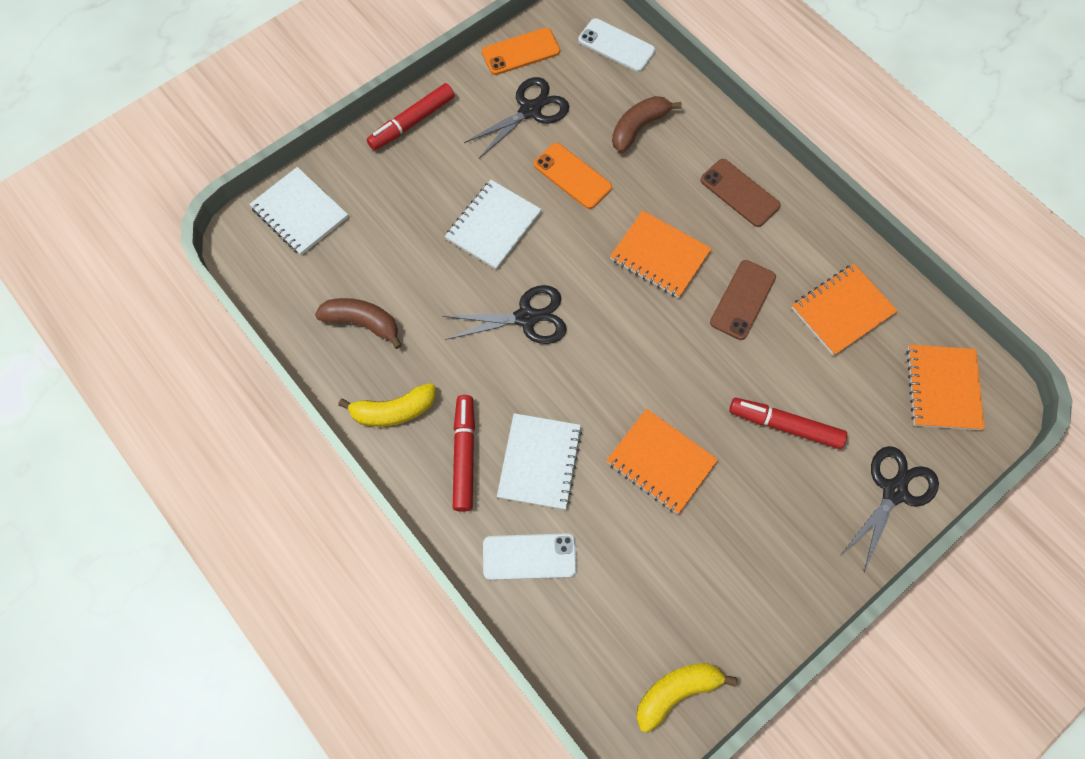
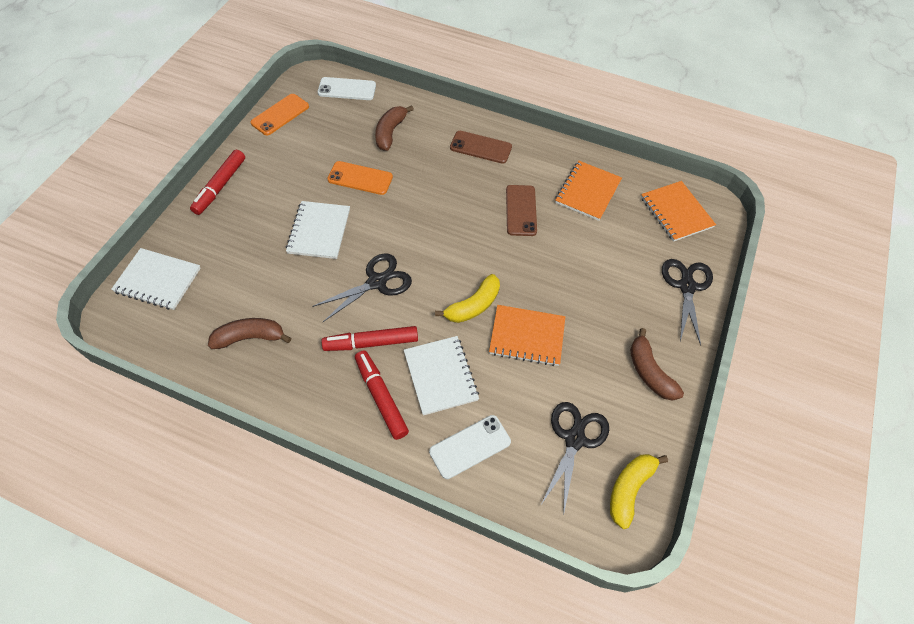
camera: 30 degrees left, 10 degrees down
(394, 410) = (308, 390): yellow banana -> yellow banana (473, 306)
(530, 110) = (306, 148): black scissors -> black scissors (574, 439)
(660, 255) = (449, 205): orange notebook -> none
(781, 573) = (649, 372): none -> brown banana
(785, 426) = (594, 276): red marker -> red marker (371, 343)

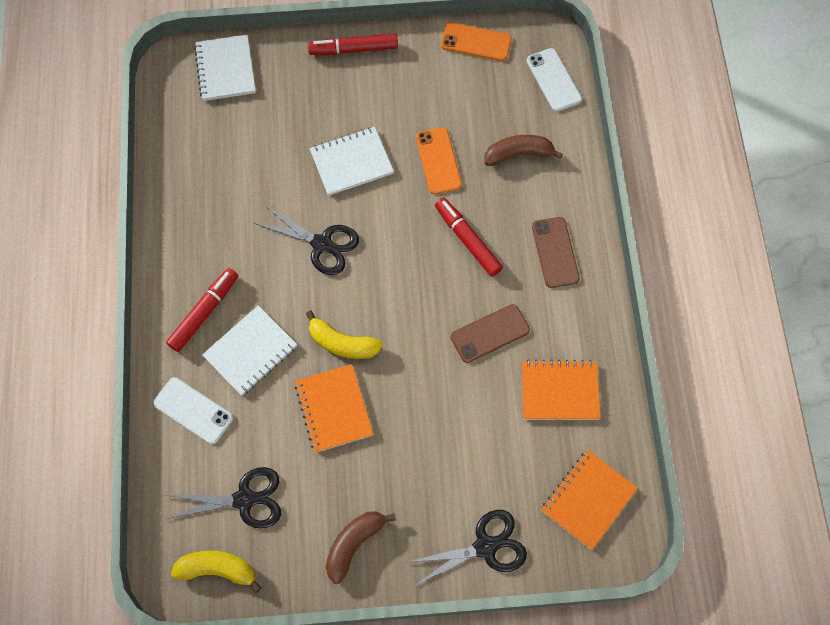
camera: 65 degrees right, 10 degrees up
(250, 337) = (208, 175): brown banana -> none
(371, 343) = (254, 275): red marker -> red marker (467, 240)

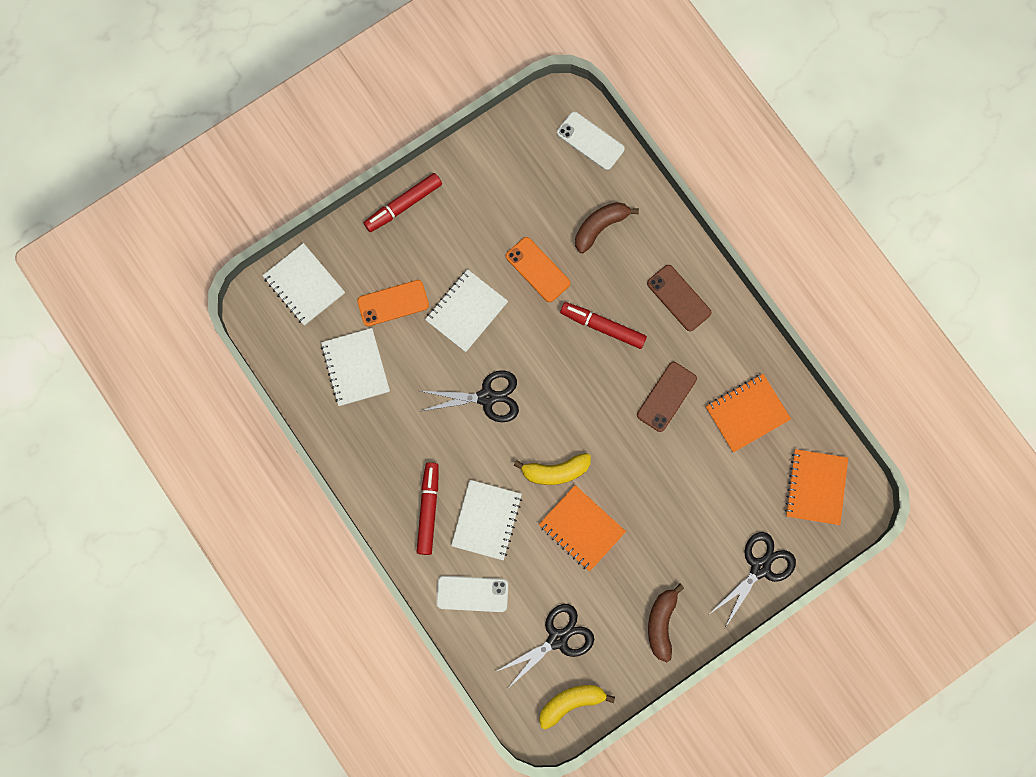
camera: 30 degrees left, 10 degrees up
(223, 158) = (355, 367): none -> white notebook
(476, 42) = (504, 140): orange phone -> orange phone (393, 303)

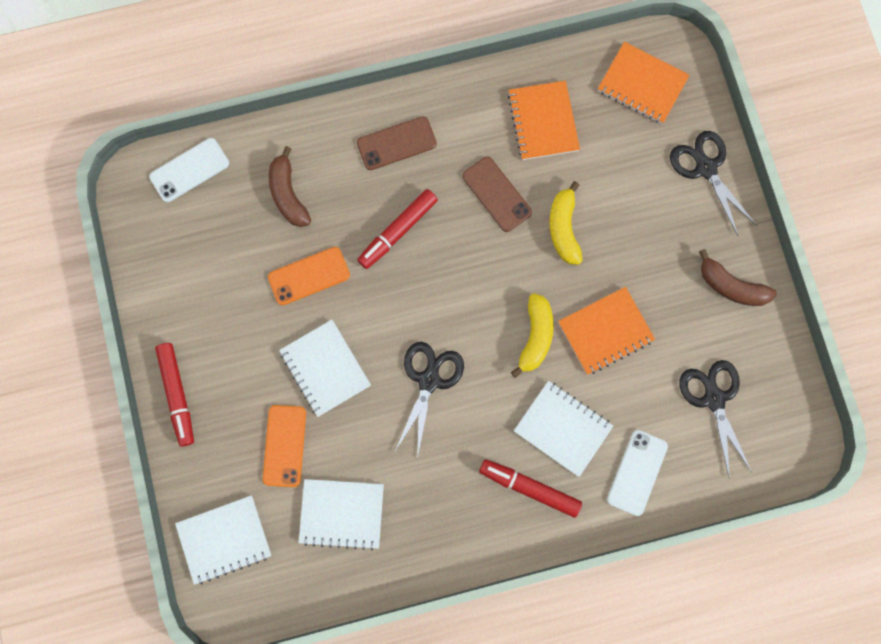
camera: 70 degrees left, 0 degrees up
(571, 703) = (785, 409): yellow banana -> yellow banana (563, 228)

